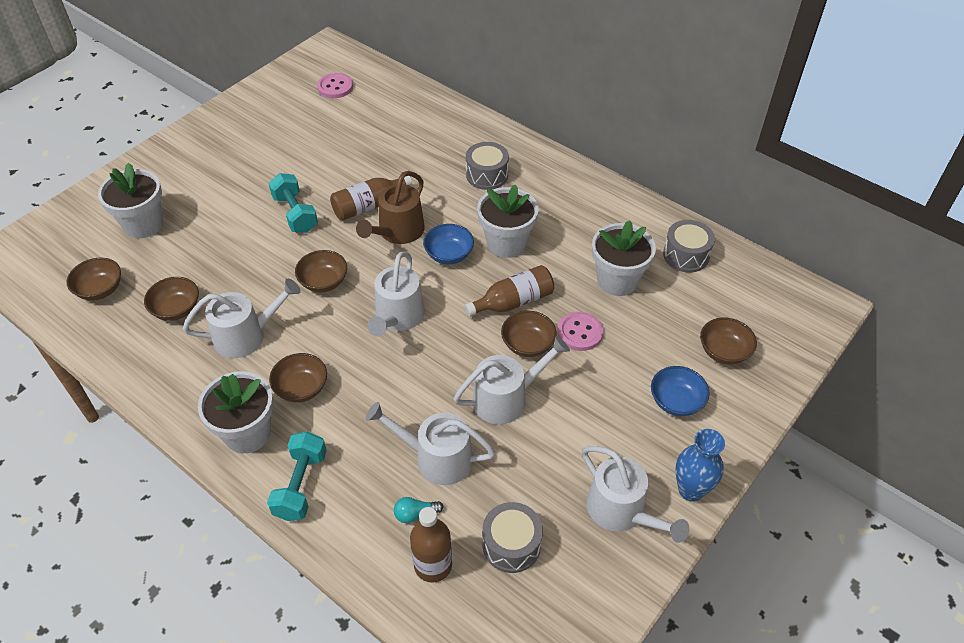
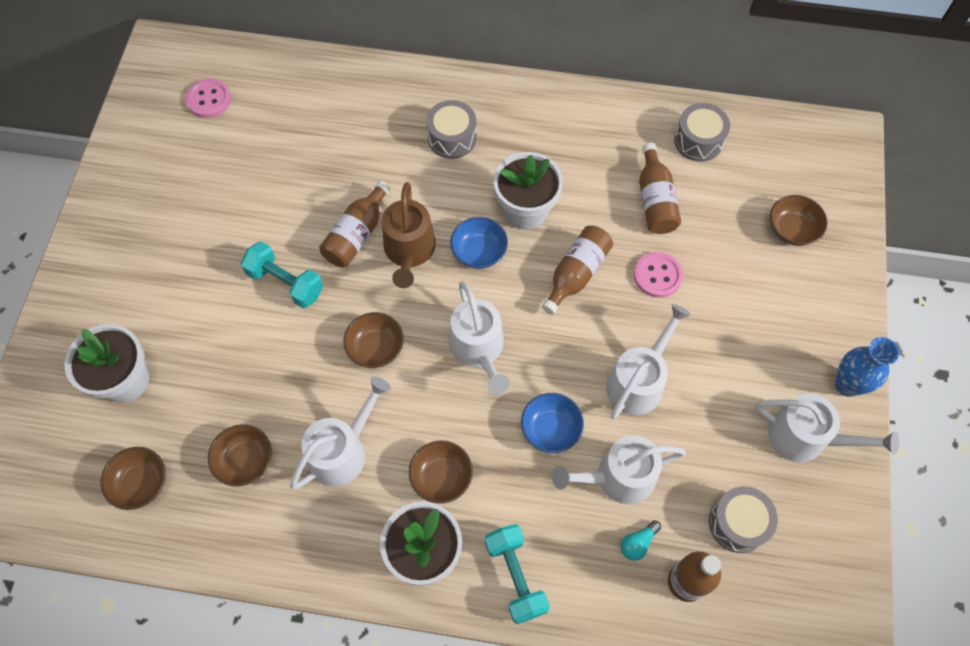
camera: 30 degrees left, 15 degrees up
(528, 344) = (620, 313): brown bowl -> none
(617, 280) = (655, 200): white flower pot -> brown bottle
(676, 401) = (783, 303): blue bowl -> blue bowl (550, 429)

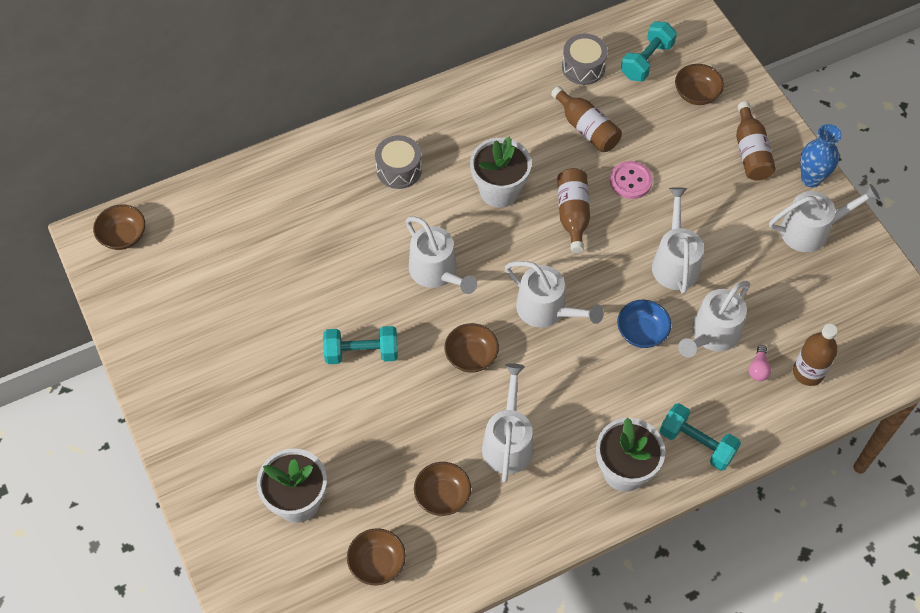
camera: 35 degrees left, 5 degrees down
(209, 99) = (173, 253): pink button -> none
(356, 235) = (386, 284): brown bottle -> brown bottle (750, 152)
(409, 251) = (437, 272): brown watering can -> white watering can
(441, 477) = (593, 413): brown bowl -> brown bowl (123, 236)
(479, 252) = (490, 241): blue bowl -> none
(638, 543) = (758, 368): turquoise light bulb -> pink light bulb
(738, 523) = (811, 313): grey drum -> none
(766, 169) = (646, 61): none -> turquoise dumbbell

